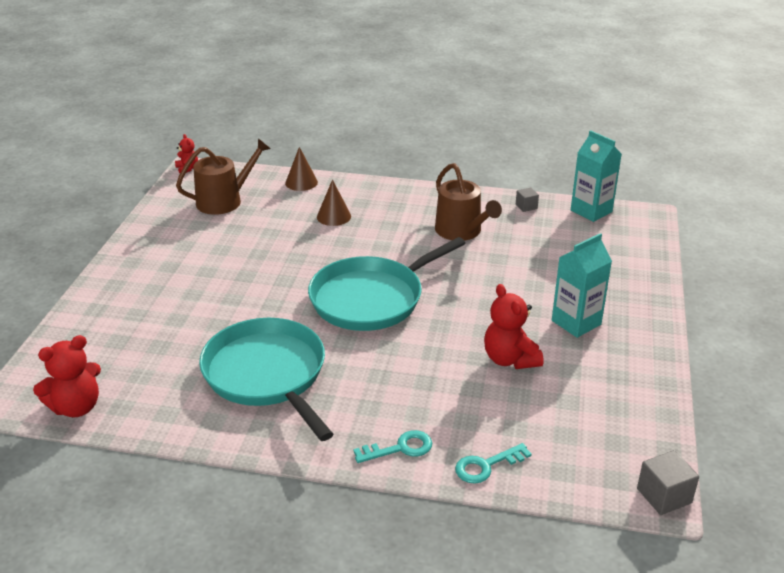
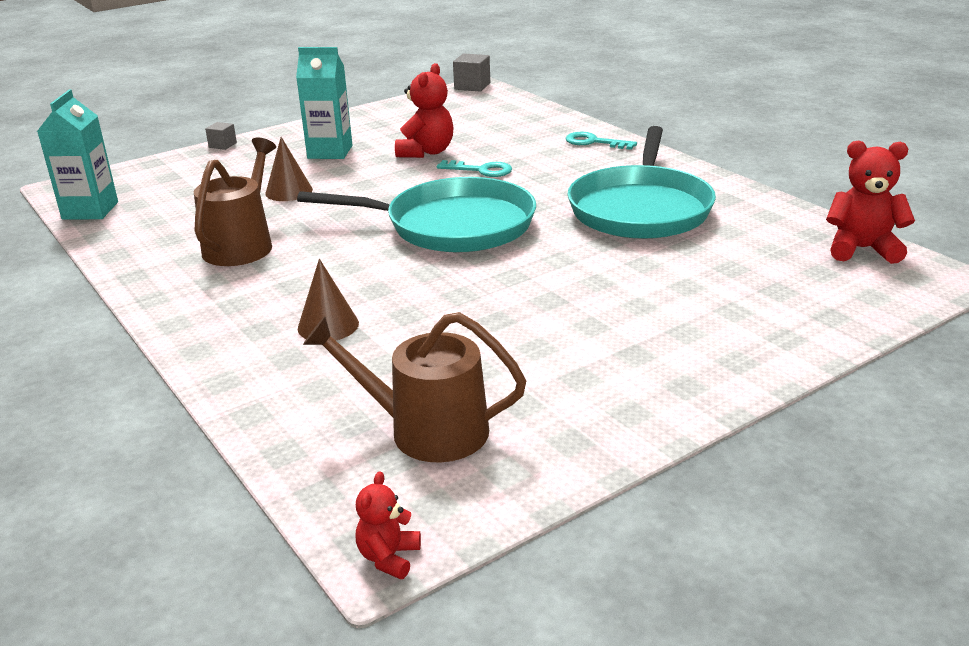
camera: 135 degrees left, 5 degrees down
(301, 182) = (267, 405): brown cone -> brown cone (289, 191)
(486, 466) = (550, 120): turquoise key -> turquoise key (481, 170)
(526, 206) = (124, 240): grey cube -> grey cube (222, 145)

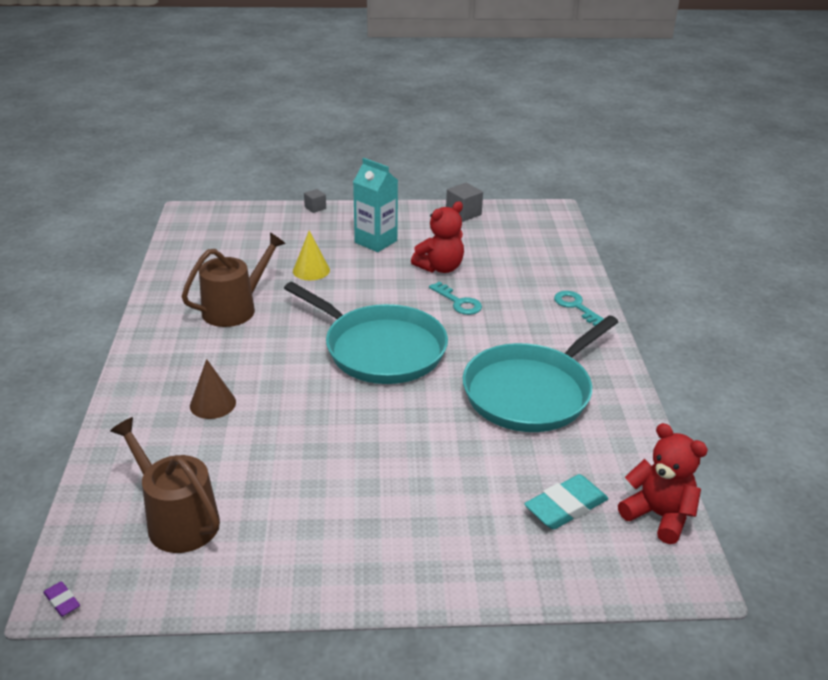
camera: 30 degrees right, 5 degrees up
(90, 210) = (182, 239): turquoise carton -> none
(289, 191) = (311, 270): brown cone -> yellow cone
(388, 557) = (62, 601): red teddy bear -> purple eraser
(472, 86) = (549, 208): grey cube -> grey cube (463, 213)
(784, 271) = (566, 507): none -> turquoise eraser

